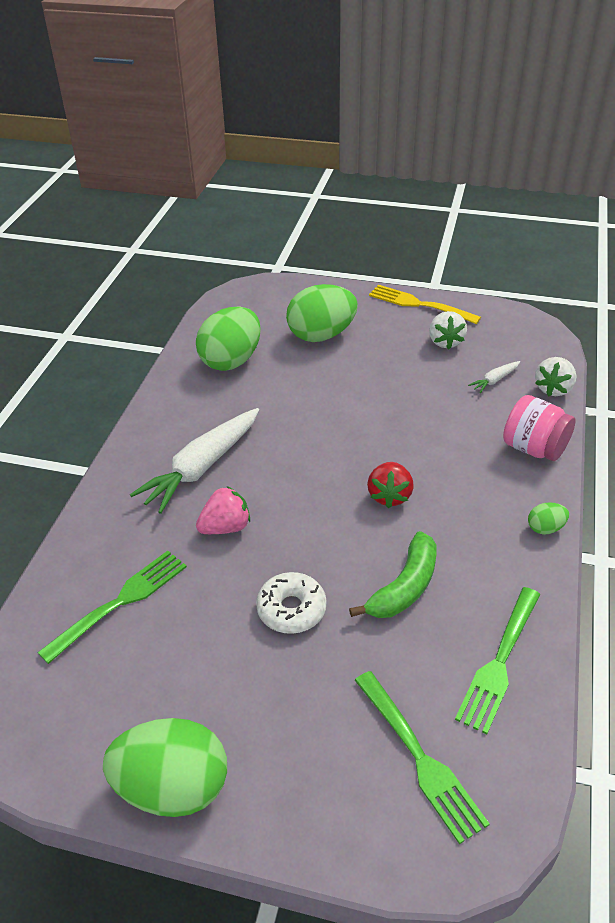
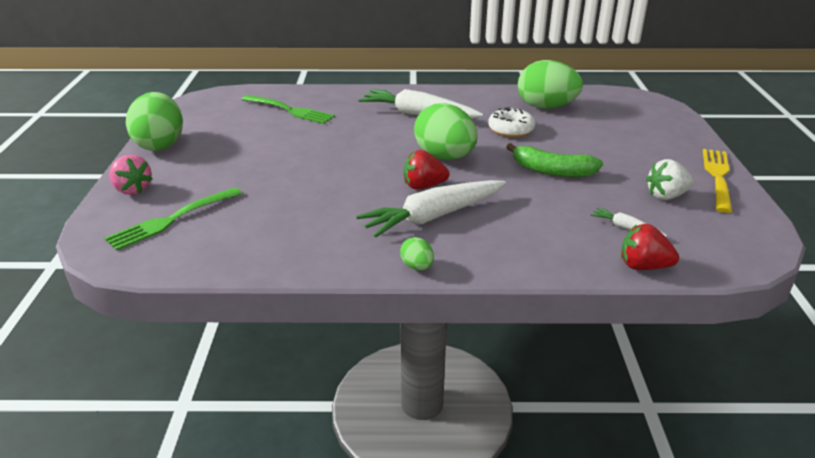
camera: 75 degrees right, 10 degrees down
(225, 527) = (363, 130): pink strawberry -> pink strawberry (133, 189)
(291, 609) = (294, 161): white donut -> white donut (511, 130)
(321, 335) = (614, 136): green egg -> green egg (445, 157)
(404, 587) = (325, 201): green banana -> green banana (552, 171)
(455, 500) = (433, 217): none -> white carrot
(499, 661) = (257, 248): green fork -> none
(534, 448) = (530, 256): pink jar -> none
(553, 389) = (643, 266): white strawberry -> red strawberry

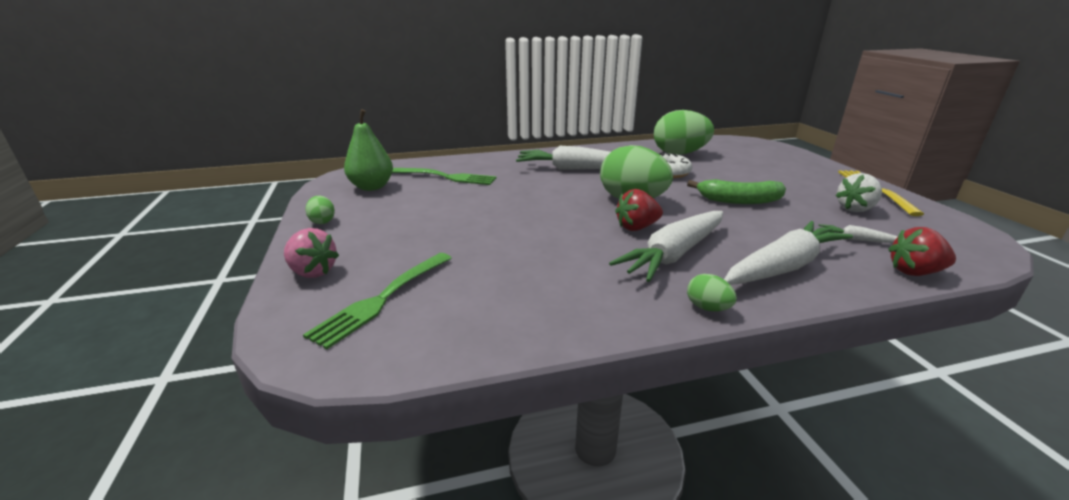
camera: 15 degrees left, 5 degrees down
(160, 144) = (322, 221): green egg -> green egg, size x0.44
(217, 114) = (372, 187): none -> green pear
(521, 242) = (783, 267): none -> white carrot

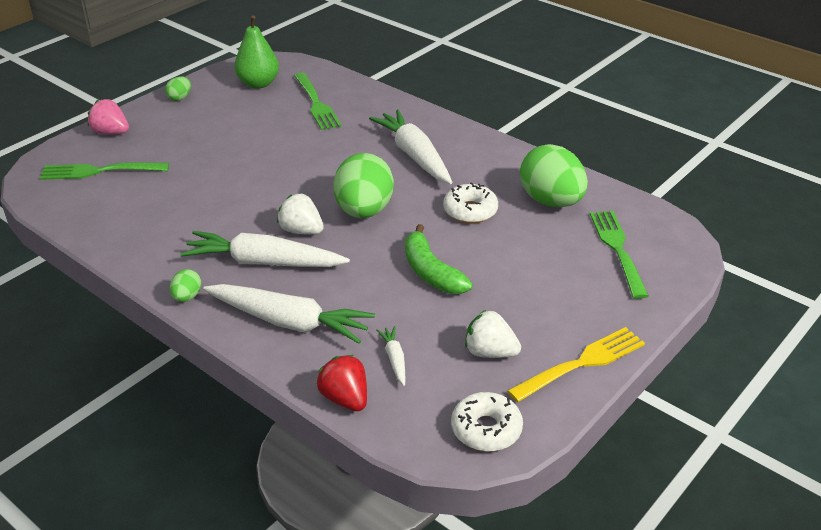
camera: 55 degrees right, 10 degrees up
(312, 272) = (111, 132): pink strawberry -> pink strawberry turned 120 degrees clockwise
(637, 227) = (301, 231): red strawberry -> white strawberry
(749, 154) = (618, 250): none -> green fork
(956, 232) = (486, 429): none -> white donut

